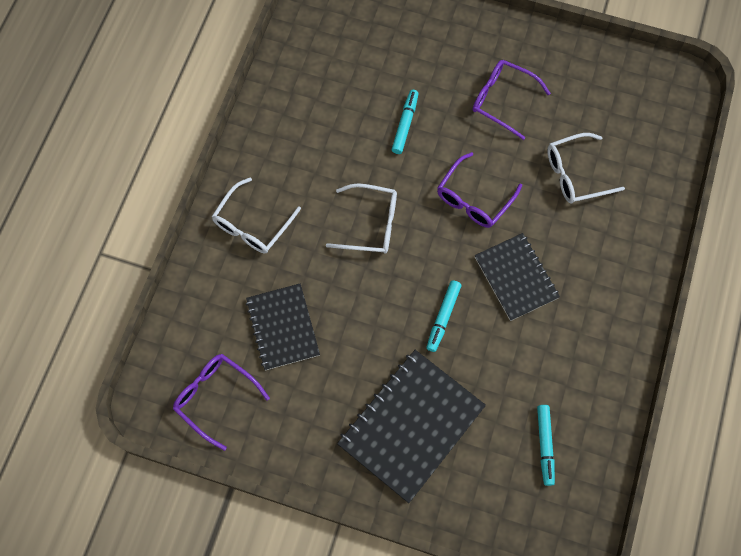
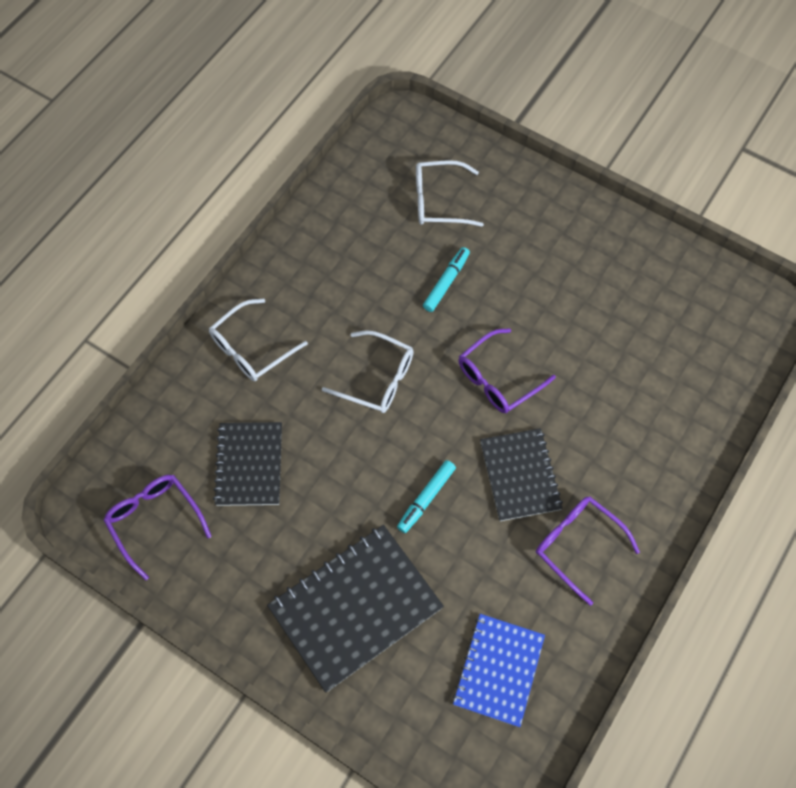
camera: 15 degrees right, 5 degrees down
(502, 100) = (560, 281): purple glasses -> purple glasses (577, 545)
(545, 445) = (498, 670): turquoise marker -> blue notebook
(575, 174) = (619, 379): white glasses -> white glasses (438, 201)

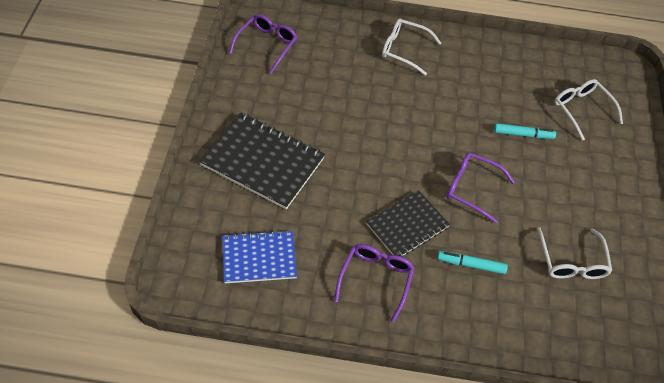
camera: 60 degrees right, 10 degrees down
(249, 465) = (327, 76): black notebook -> none
(378, 379) = (426, 120): white glasses -> white glasses (571, 262)
(426, 498) = (358, 175): turquoise marker -> turquoise marker (471, 265)

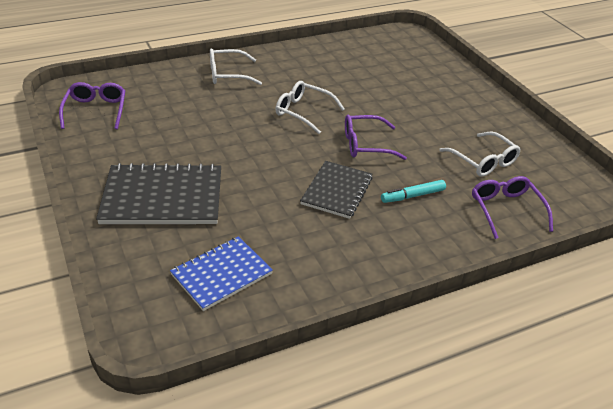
camera: 30 degrees left, 15 degrees down
(375, 279) = (344, 241): purple glasses -> purple glasses (505, 210)
(523, 134) = (372, 96): turquoise marker -> none
(581, 110) = (400, 66): white glasses -> white glasses (303, 112)

